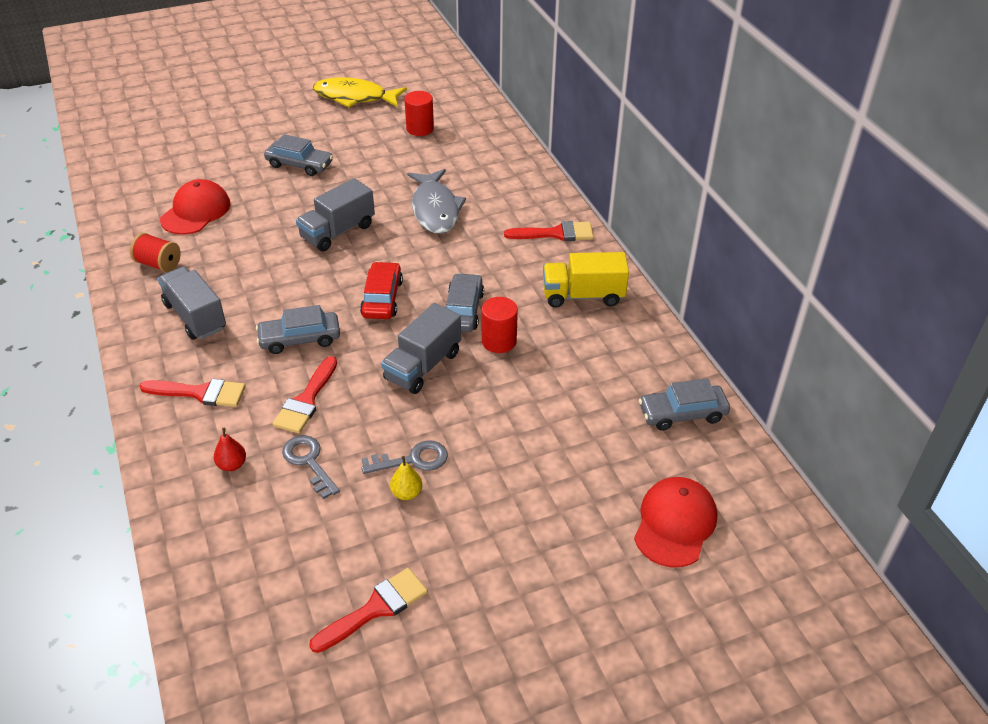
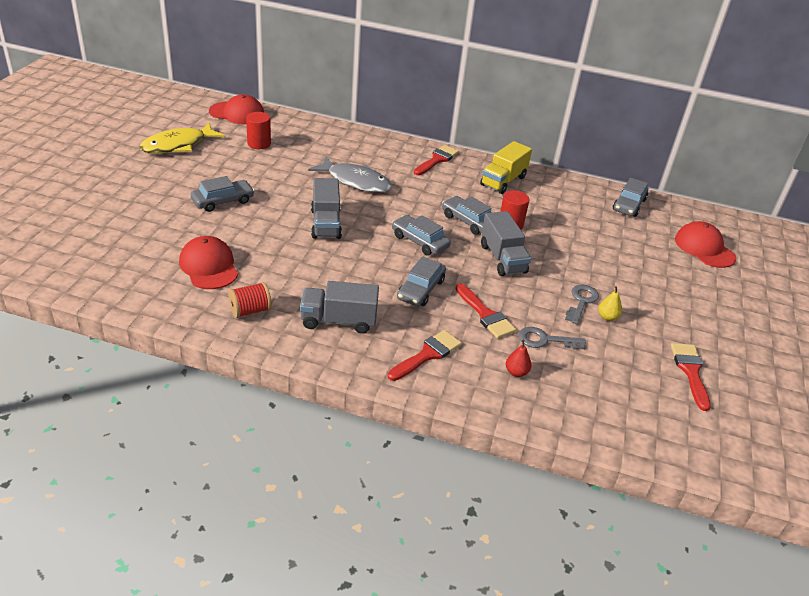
camera: 55 degrees left, 5 degrees down
(382, 298) = (419, 241): red car -> grey car
(454, 90) = (237, 113): none -> red cap

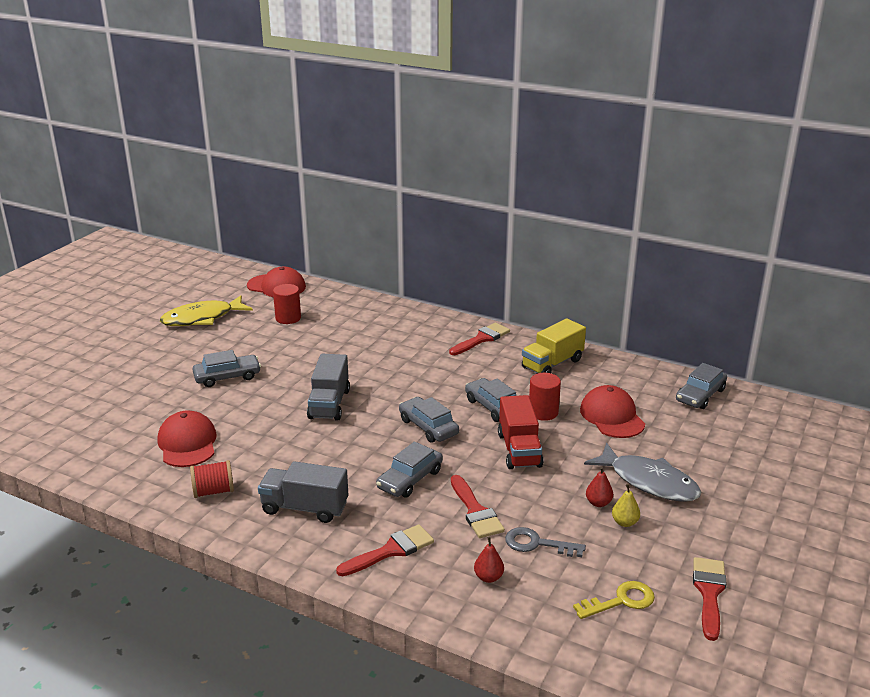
camera: 15 degrees right, 10 degrees down
(355, 181) = (379, 360): grey fish -> grey fish (649, 482)
(502, 258) = (519, 450): grey truck -> red truck
(581, 301) = (598, 503): grey key -> red pear
(627, 384) = (621, 601): none -> yellow key
(704, 248) = (781, 449): red cap -> red cap (612, 416)

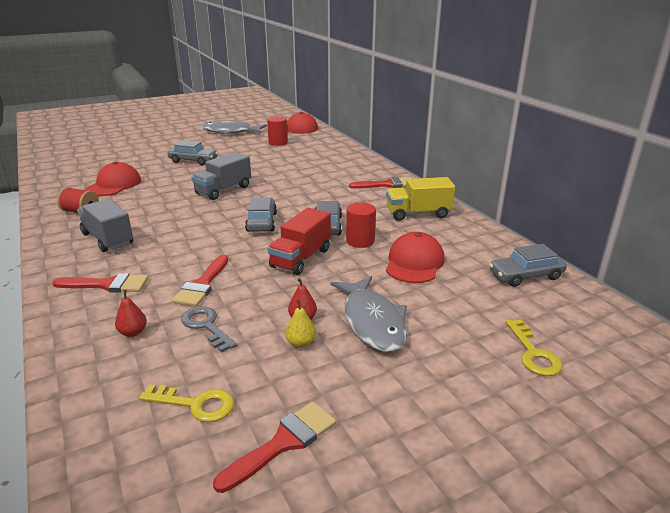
camera: 35 degrees right, 0 degrees up
(202, 318) = (231, 132): yellow fish -> grey fish
(410, 479) = (196, 247): grey car -> none
(772, 458) = (533, 353): none -> yellow key

